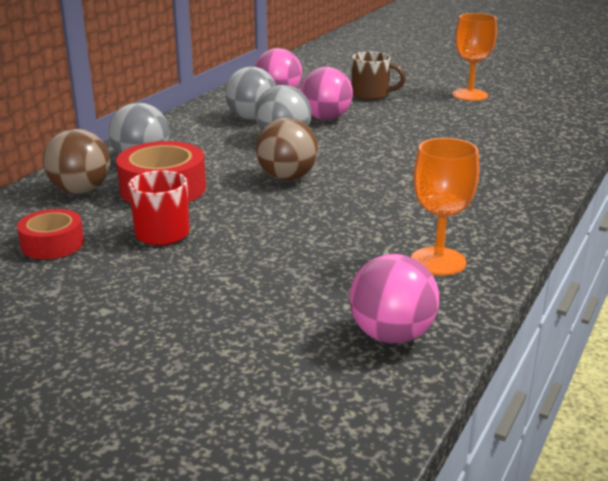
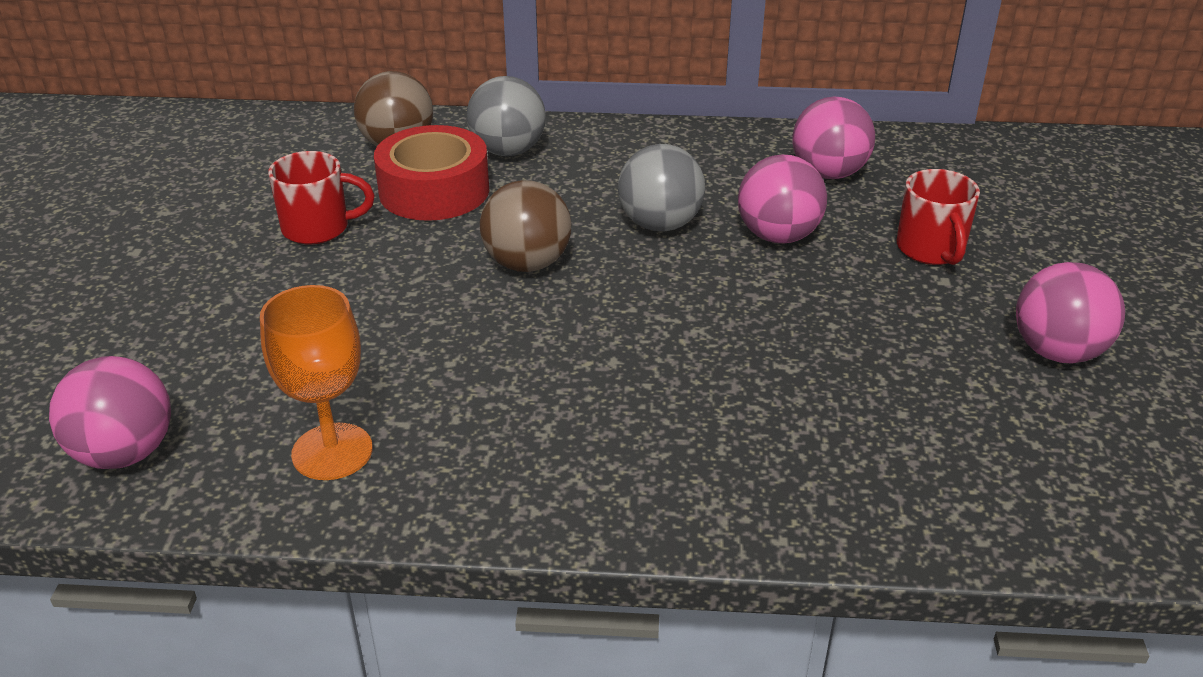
camera: 65 degrees right, 10 degrees up
(52, 244) = (262, 176): red tape -> none
(252, 118) = (718, 179): grey ball -> none
(371, 95) = (931, 250): brown mug -> red mug
(470, 95) = (1057, 352): orange goblet -> pink ball

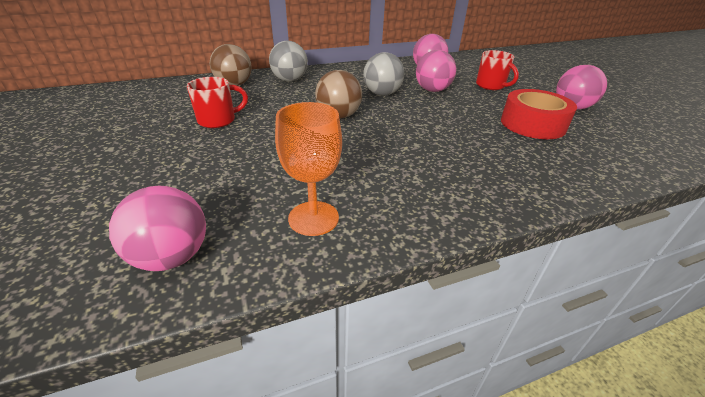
camera: 25 degrees left, 0 degrees up
(434, 191) = (267, 98): red tape -> red tape (532, 124)

